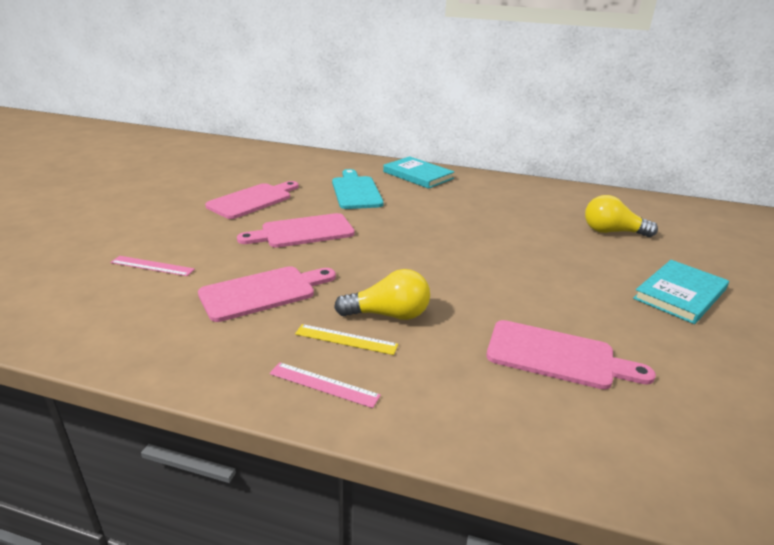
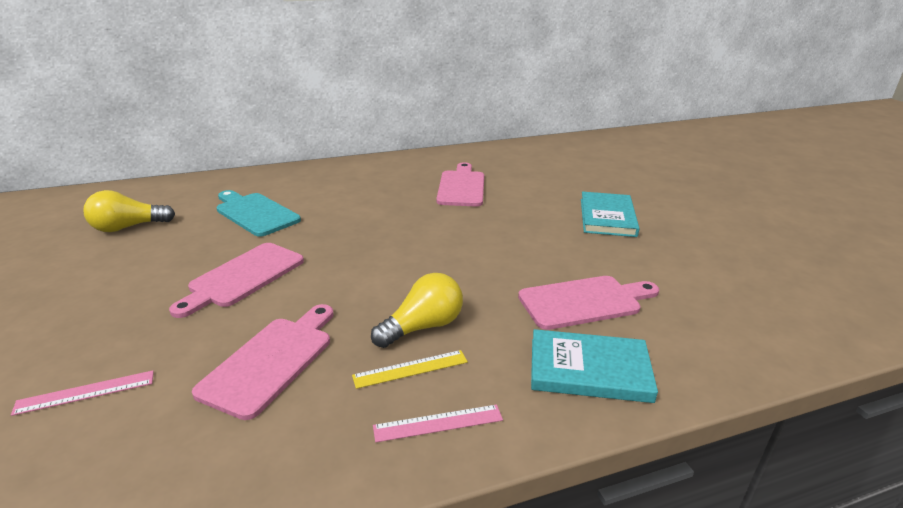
camera: 35 degrees left, 0 degrees up
(253, 200) = (139, 261): pink cutting board -> pink cutting board (461, 187)
(418, 175) = (303, 177): turquoise book -> turquoise book (589, 370)
(612, 232) = (517, 182): yellow light bulb -> yellow light bulb (128, 227)

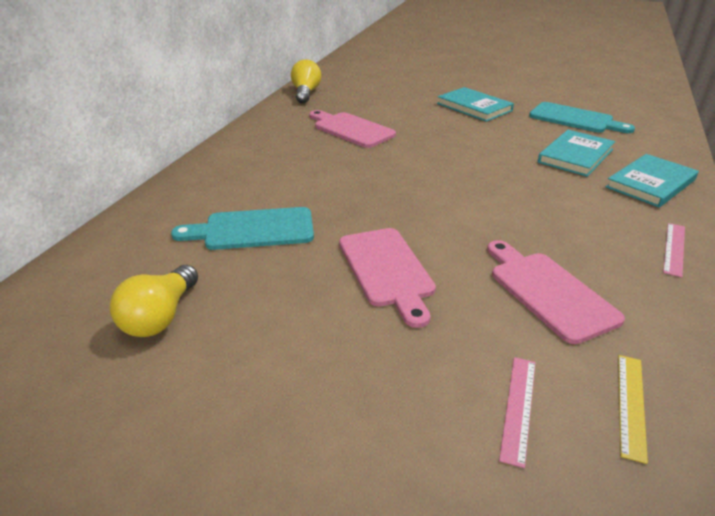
camera: 50 degrees left, 5 degrees up
(410, 369) = (605, 238): yellow ruler -> yellow ruler (631, 404)
(423, 327) = (555, 216): yellow light bulb -> yellow light bulb (305, 93)
(584, 302) = (575, 156): pink cutting board -> turquoise book
(687, 276) = (575, 119): none -> turquoise cutting board

